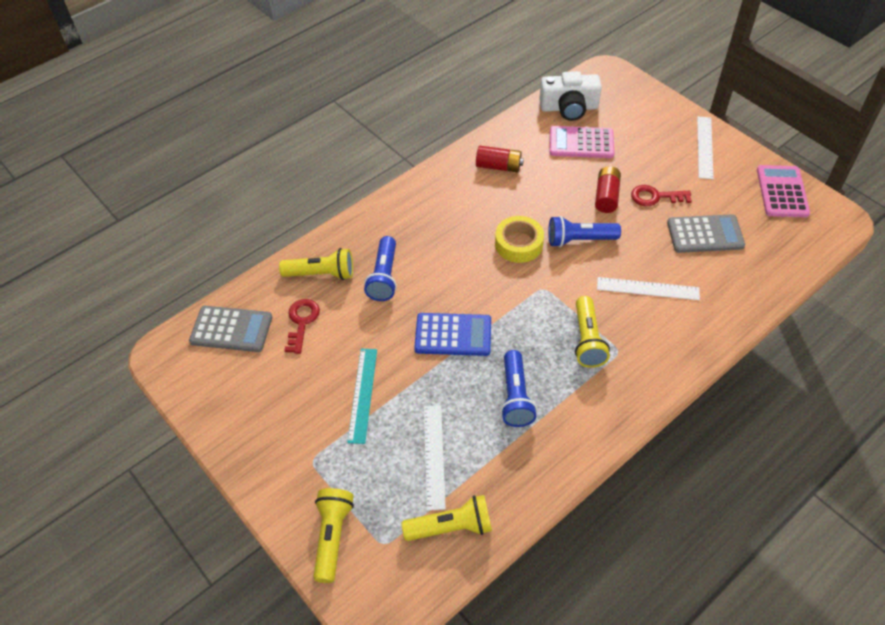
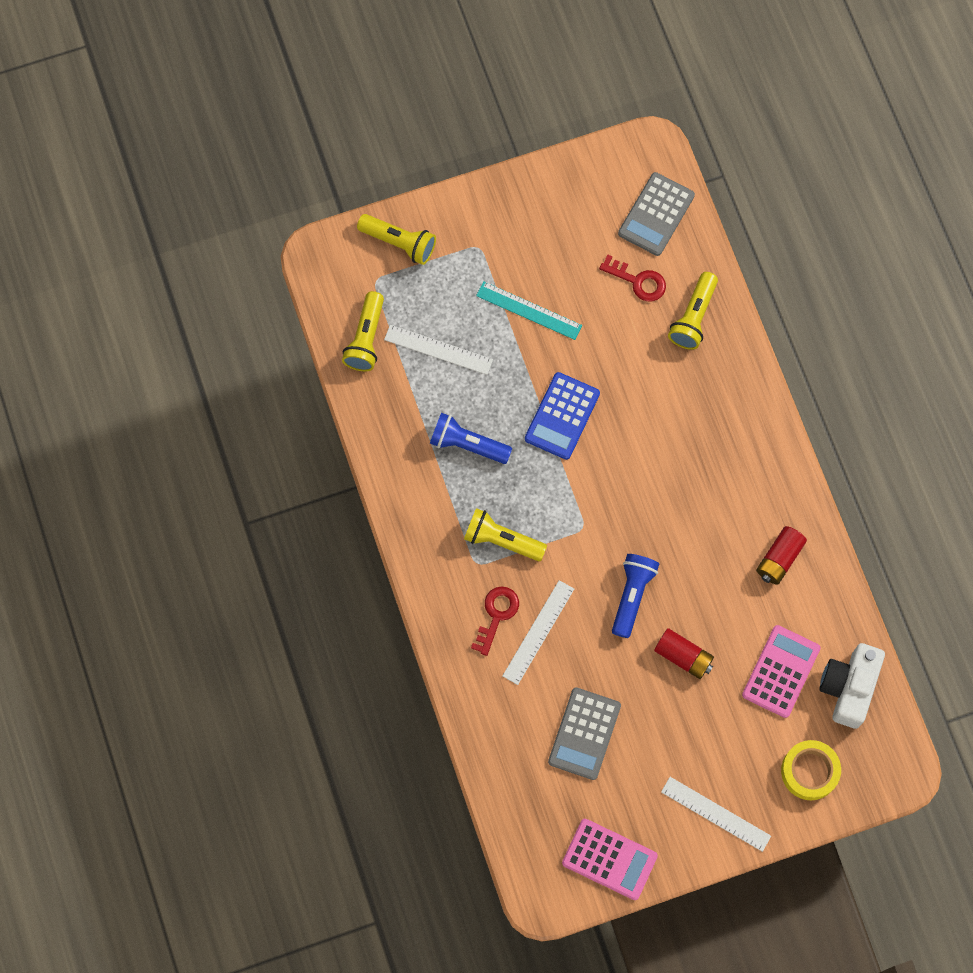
camera: 110 degrees right, 20 degrees up
(384, 277) = (664, 377): blue flashlight -> none
(518, 244) = (652, 529): yellow tape -> yellow tape (809, 771)
(655, 197) = (660, 710): red key -> red key (496, 615)

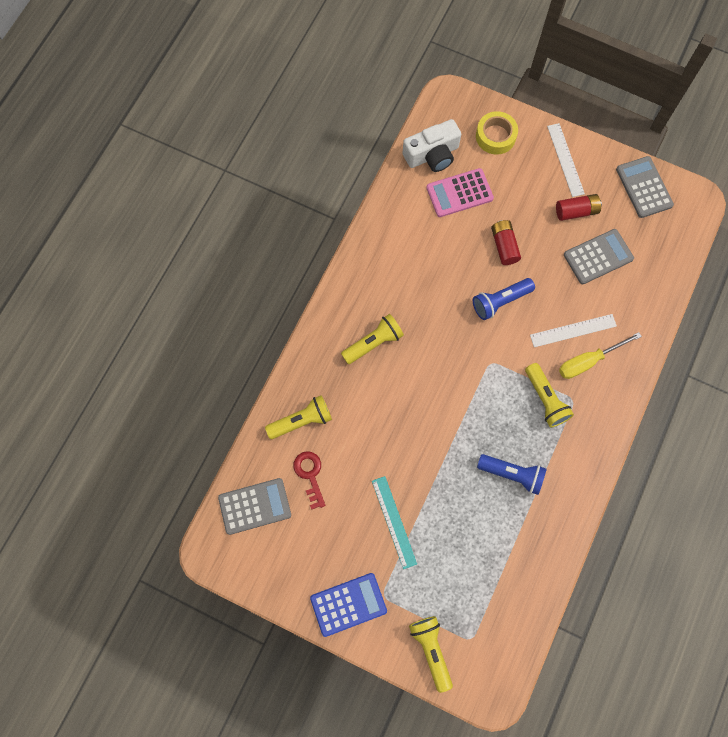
camera: 135 degrees left, 0 degrees up
(366, 338) = (513, 604): yellow flashlight -> yellow flashlight (373, 343)
(438, 349) = (474, 552): white ruler -> none
(468, 444) = (512, 474): blue flashlight -> blue flashlight turned 45 degrees counterclockwise
(496, 615) = (588, 361): red key -> yellow screwdriver
(562, 416) = (439, 437): blue calculator -> blue calculator (348, 604)
(609, 859) = (644, 187): pink calculator -> grey calculator
(779, 559) = (399, 246): red battery -> red battery (576, 211)

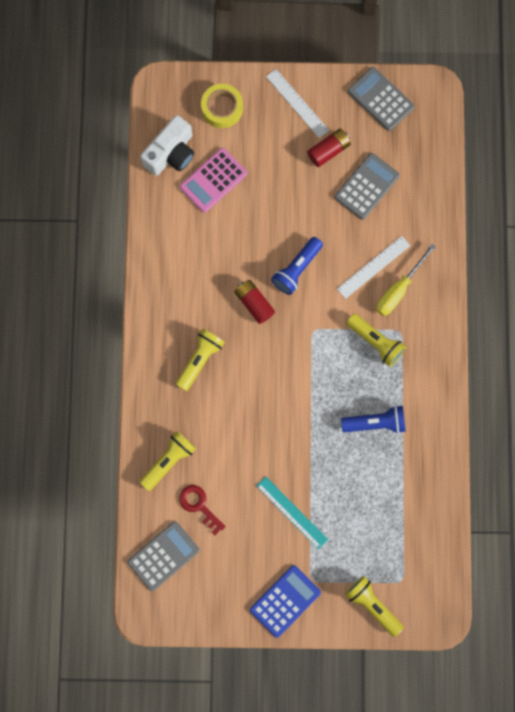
camera: 25 degrees left, 5 degrees up
(504, 246) = (277, 214): red battery -> red battery (254, 303)

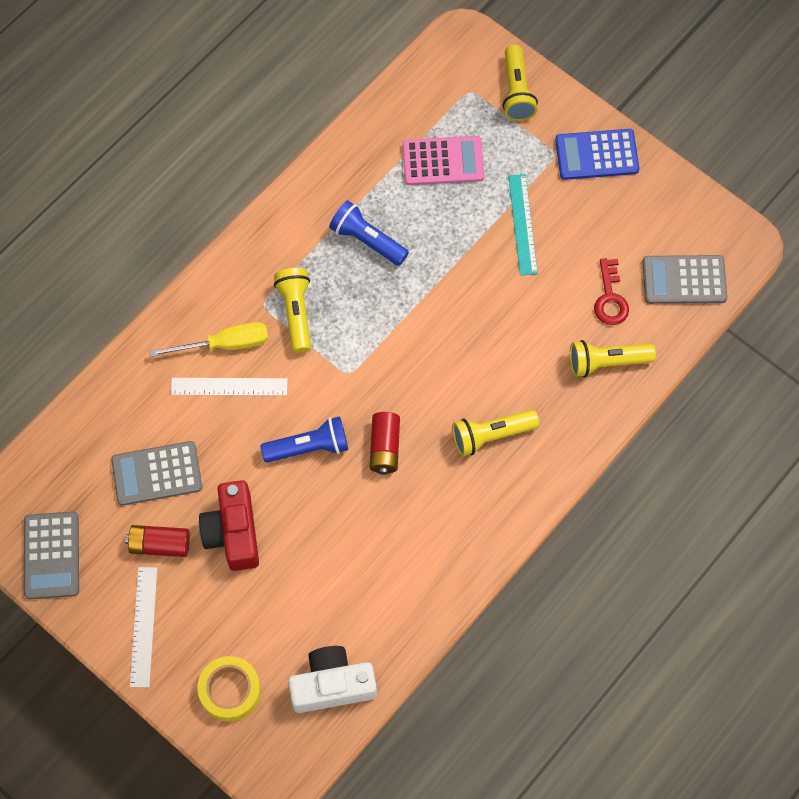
camera: 140 degrees left, 10 degrees down
(213, 180) = (312, 614): pink calculator -> pink calculator (443, 161)
(295, 189) = (233, 532): none -> red camera

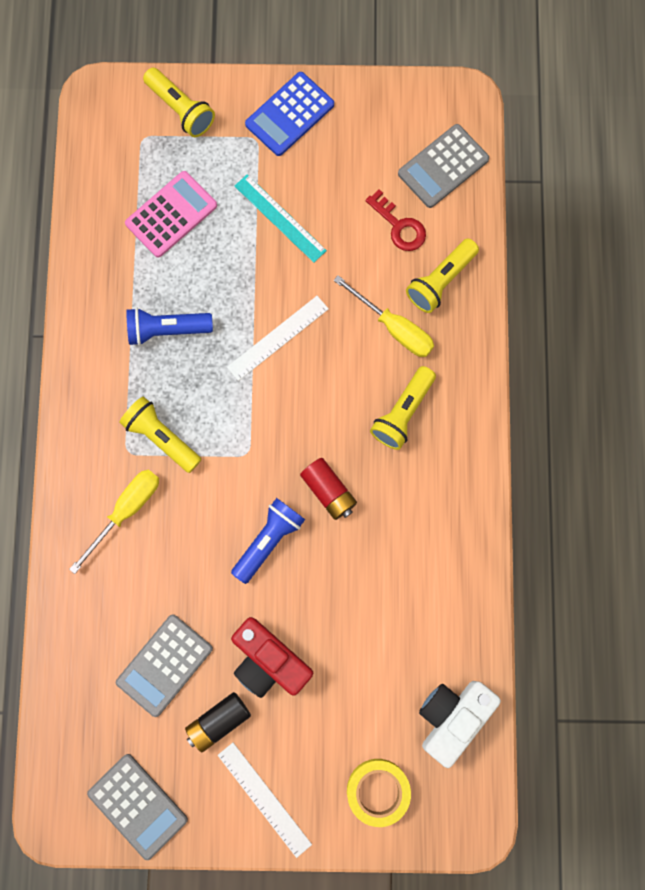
camera: 40 degrees left, 10 degrees up
(160, 545) = (218, 721): red battery -> black battery
(229, 386) = (160, 543): white ruler -> white ruler (278, 338)
(540, 369) = (394, 327): none -> yellow screwdriver

